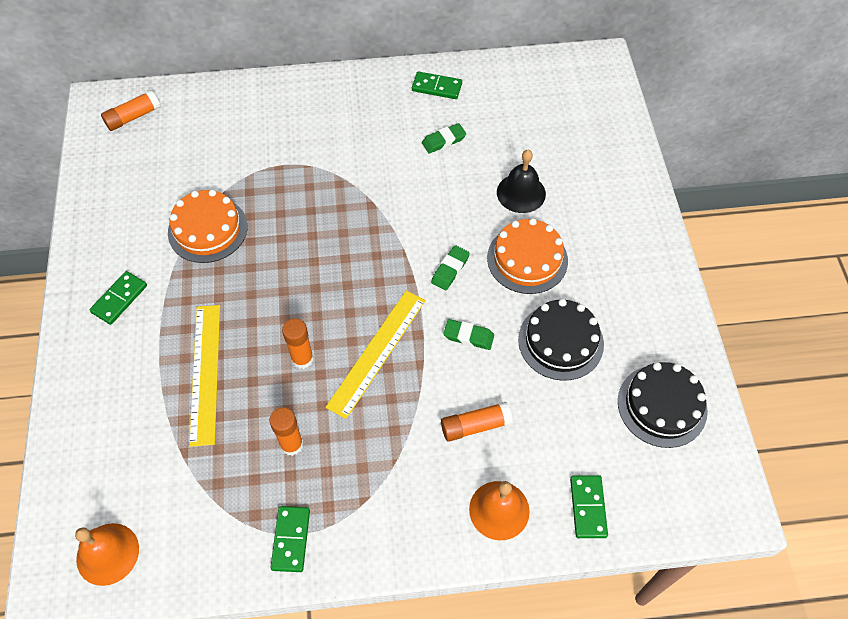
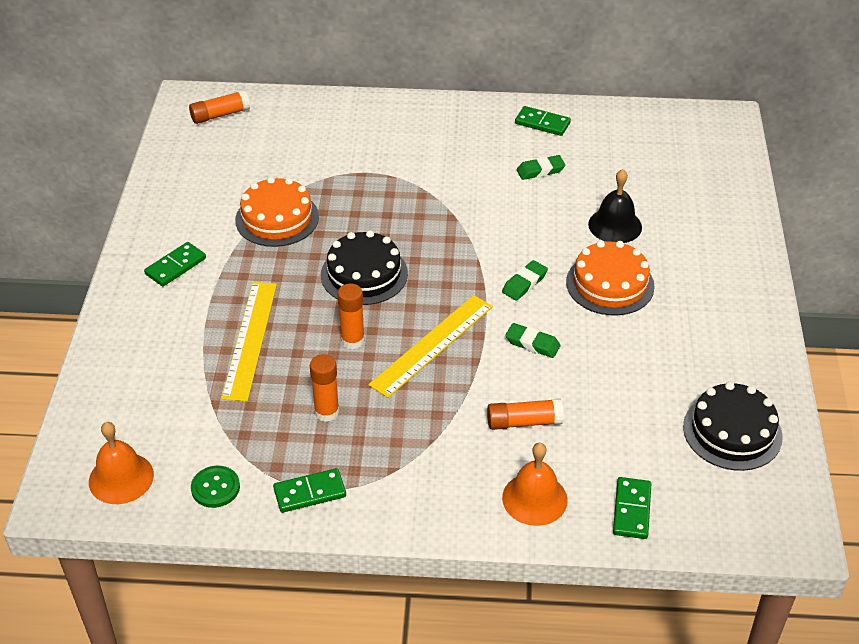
camera: 10 degrees right, 15 degrees down
(200, 549) = (215, 488): none -> green button
(291, 539) = (310, 493): green domino -> green domino turned 60 degrees clockwise
(560, 341) = (631, 361): black cake -> black cake (364, 274)

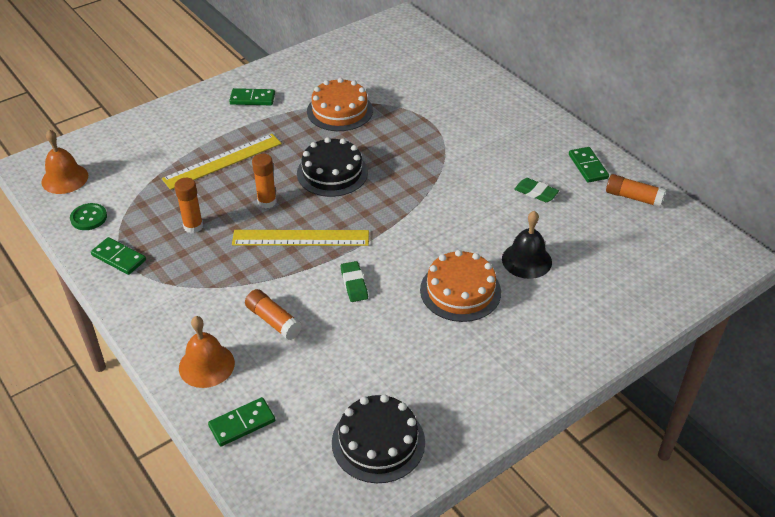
camera: 50 degrees right, 0 degrees up
(220, 115) = (404, 38): orange glue stick -> orange glue stick (633, 197)
(524, 283) = (409, 248): green eraser -> none

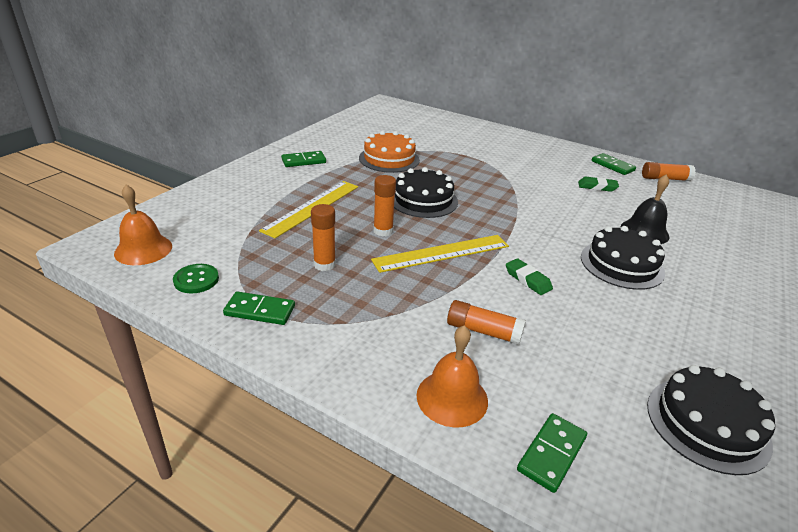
camera: 25 degrees left, 10 degrees down
(460, 291) = (621, 264): orange cake -> black cake

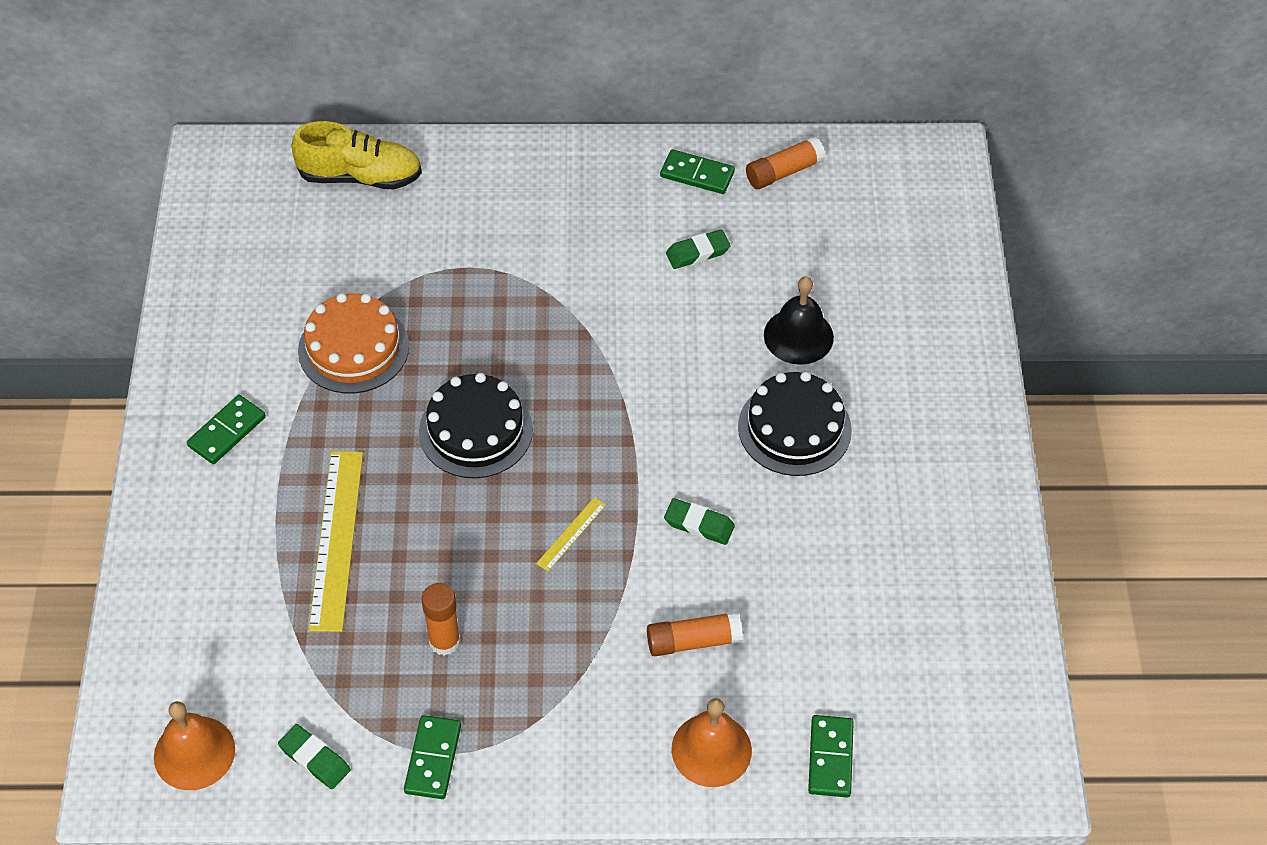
camera: 30 degrees left, 20 degrees up
(196, 280) = (314, 759): green button -> green eraser
(260, 311) = (433, 759): green domino -> green domino turned 60 degrees counterclockwise
(383, 231) = (469, 533): orange glue stick -> none
(441, 122) = (360, 176): none -> yellow shoe
(442, 253) = (571, 534): yellow ruler -> yellow ruler, size x0.46
(707, 424) = (951, 639): black cake -> none

